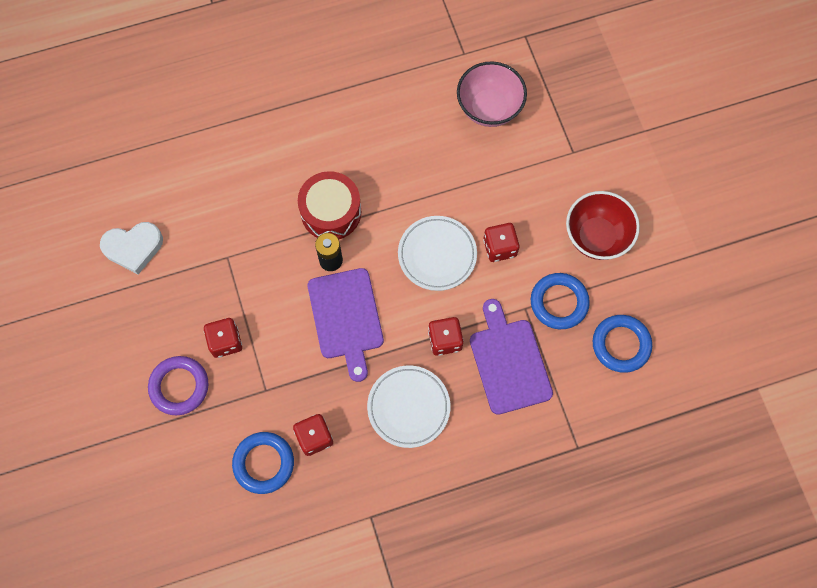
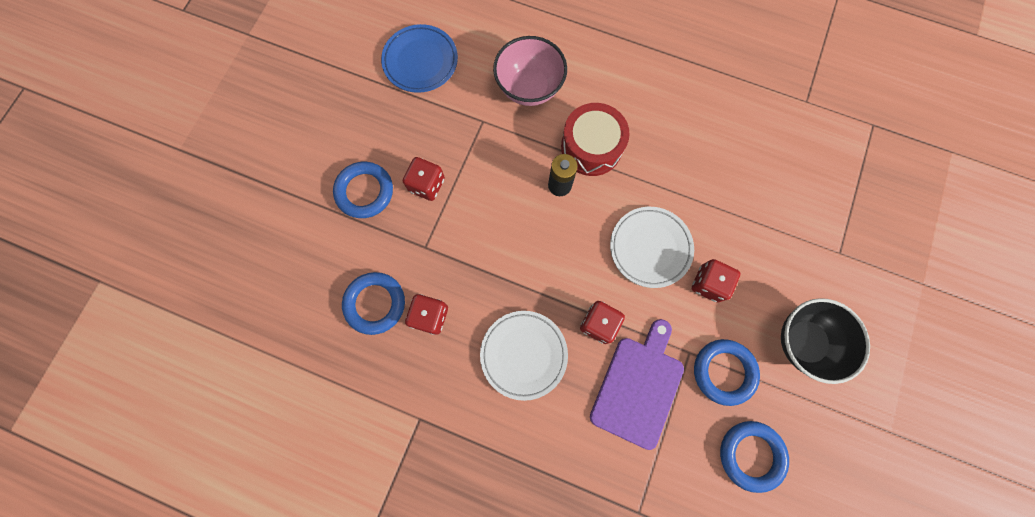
camera: 40 degrees right, 5 degrees up
(133, 248) = (420, 61): white heart -> blue plate
(179, 386) = (365, 191): purple ring -> blue ring
(346, 317) = (534, 240): purple cutting board -> none
(489, 108) = (793, 161): pink bowl -> pink bowl (529, 88)
(596, 237) = (803, 342): red bowl -> black bowl

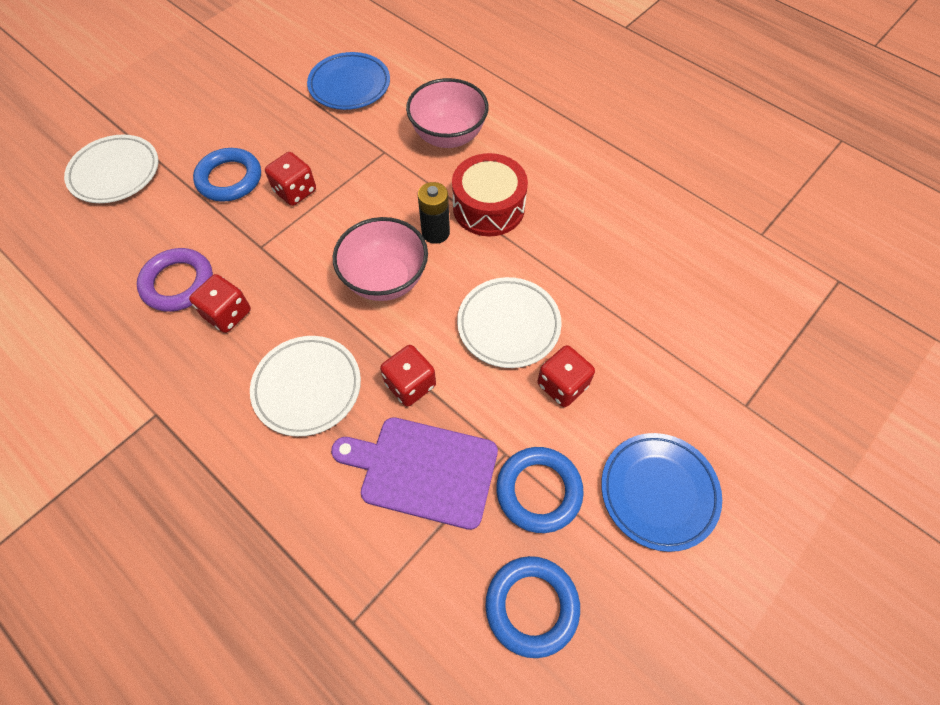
camera: 20 degrees right, 15 degrees down
(261, 219) = (115, 173): none -> white plate
(375, 303) = (178, 283): blue ring -> purple ring
(539, 242) = (385, 280): none -> pink bowl
(638, 387) = (423, 470): purple cutting board -> purple cutting board turned 120 degrees counterclockwise
(803, 342) = (658, 492): black bowl -> blue plate

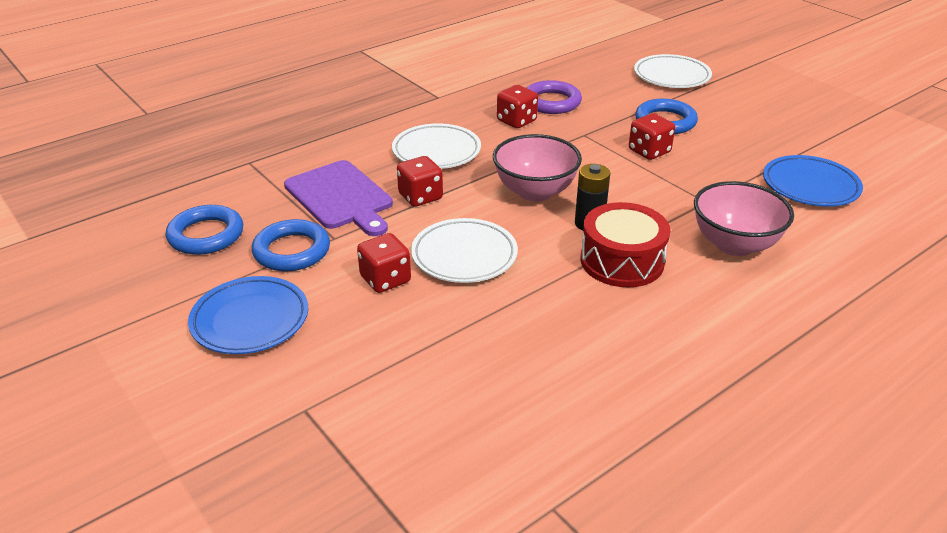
camera: 100 degrees right, 25 degrees down
(423, 470) = (340, 197): purple cutting board -> purple cutting board turned 120 degrees clockwise

